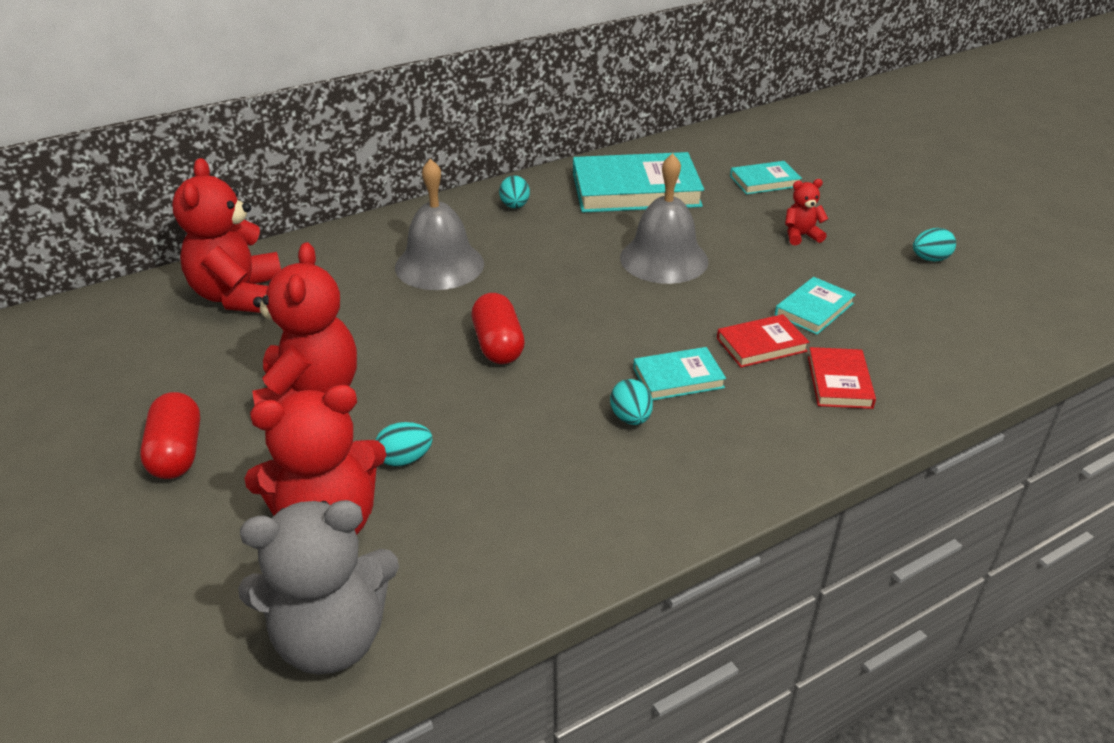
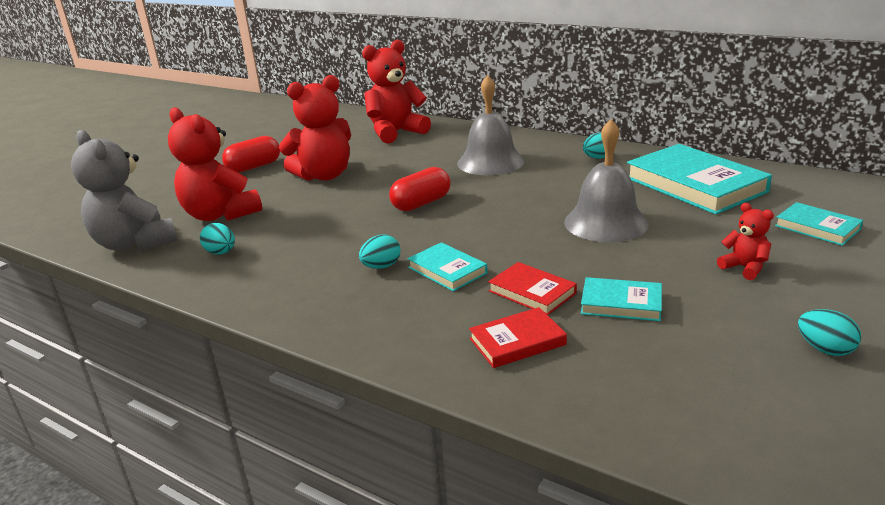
camera: 65 degrees right, 10 degrees down
(405, 459) = (285, 215): turquoise egg -> turquoise egg (221, 253)

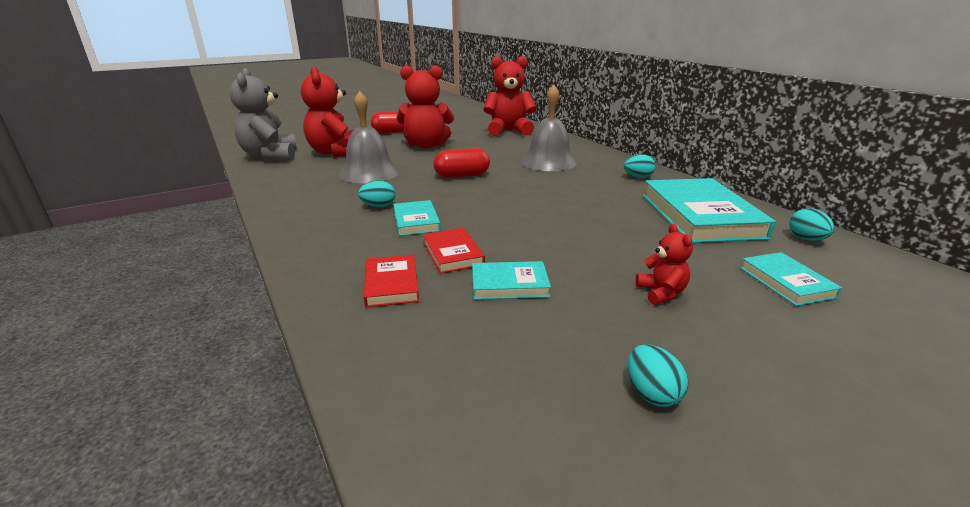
camera: 25 degrees right, 0 degrees up
(221, 253) = (303, 173): turquoise egg -> turquoise egg (806, 239)
(517, 342) = (391, 284): red book -> red book turned 75 degrees clockwise
(606, 222) = (581, 222): grey bell -> grey bell (369, 172)
(621, 303) = (509, 284): turquoise book -> turquoise book turned 45 degrees counterclockwise

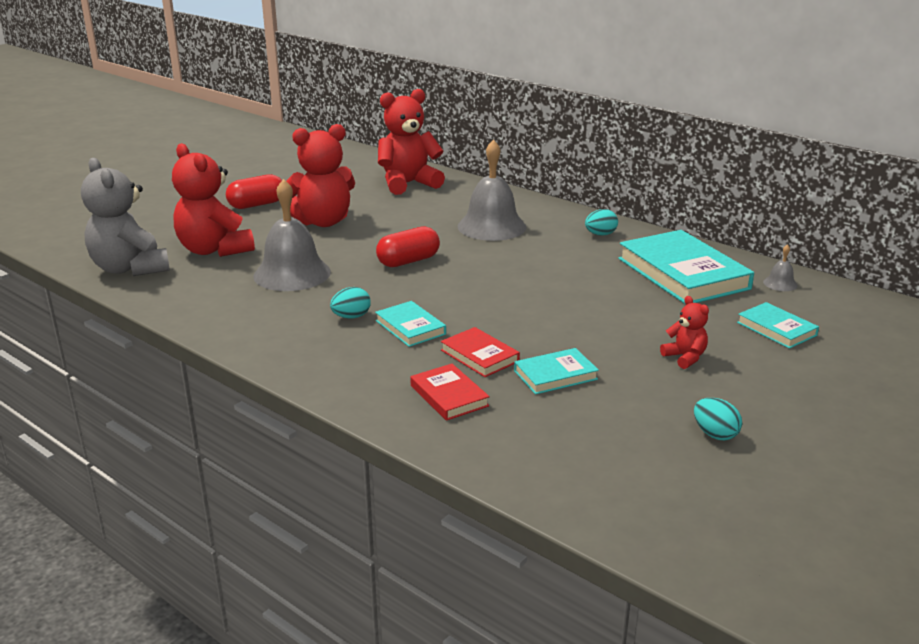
camera: 20 degrees left, 0 degrees up
(806, 239) = (780, 283): turquoise egg -> grey bell

